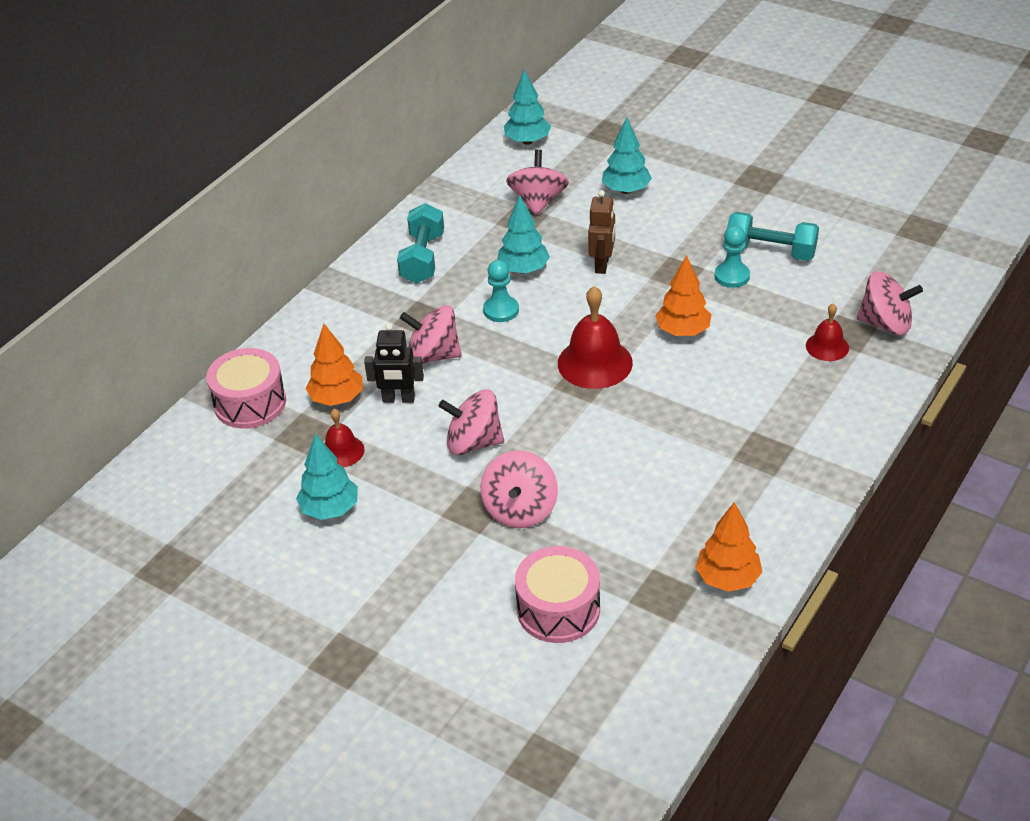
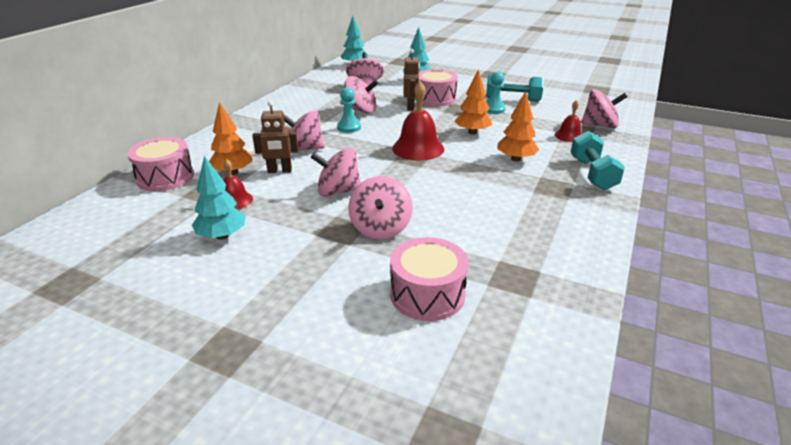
camera: 10 degrees left, 10 degrees down
(398, 399) = (279, 171): black robot -> brown robot
(422, 258) = (294, 108): turquoise dumbbell -> turquoise dumbbell (592, 174)
(523, 269) = (361, 110): turquoise tree -> pink spinning top
(645, 243) = (435, 98): none -> pink drum
(727, 579) = (563, 263): orange tree -> orange tree (515, 159)

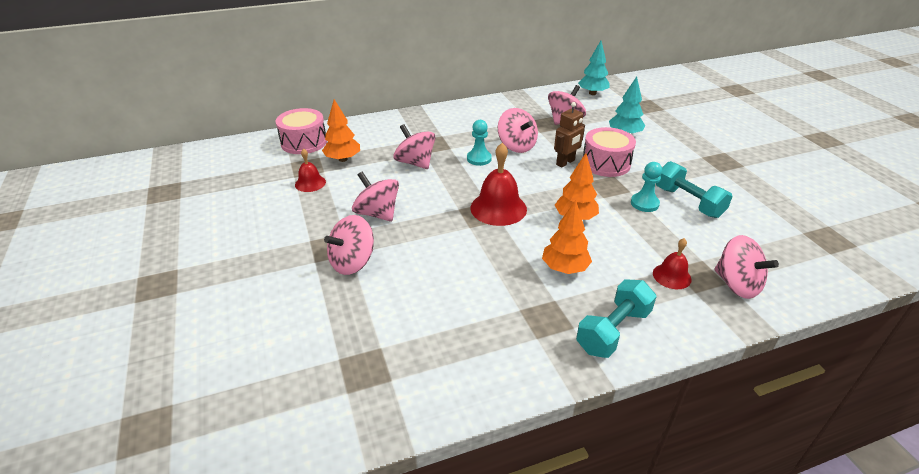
camera: 45 degrees right, 5 degrees up
(222, 236) = (265, 206): turquoise tree -> none
(279, 171) = (370, 174): brown robot -> none
(427, 294) = (293, 334): pink drum -> none

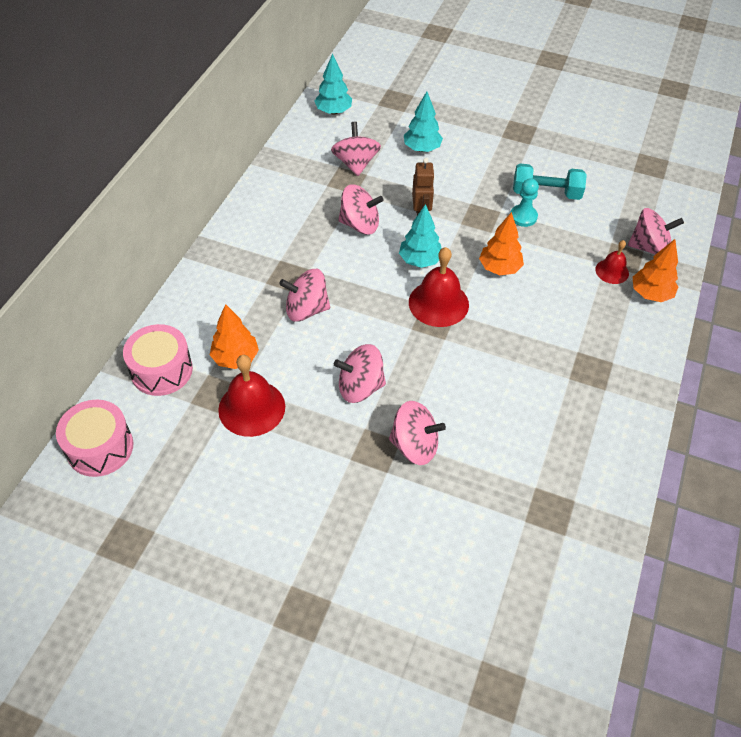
camera: 50 degrees left, 15 degrees up
(310, 183) = (251, 408): red bell -> red bell, size x1.75
(352, 262) = (414, 446): pink spinning top -> pink spinning top turned 75 degrees counterclockwise
(479, 159) = (351, 263): turquoise pawn -> none
(524, 182) = (420, 260): none -> turquoise tree
(564, 268) = (550, 320): orange tree -> orange tree (650, 294)
(606, 163) = (449, 194): pink drum -> pink drum (100, 447)
(613, 330) = (633, 344): turquoise dumbbell -> none

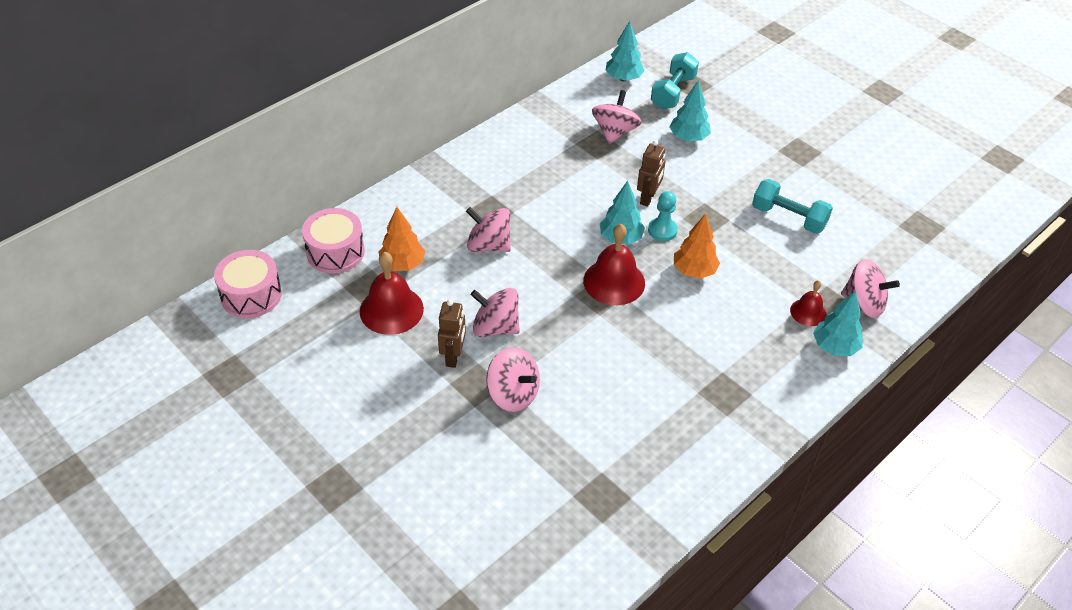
camera: 25 degrees right, 5 degrees down
(338, 431) = (453, 357): none -> brown robot
(360, 225) = (584, 188): pink spinning top -> none
(384, 111) = (673, 92): none -> turquoise dumbbell
(523, 217) = (749, 232): turquoise pawn -> turquoise pawn (662, 230)
(650, 294) = (834, 347): orange tree -> turquoise tree

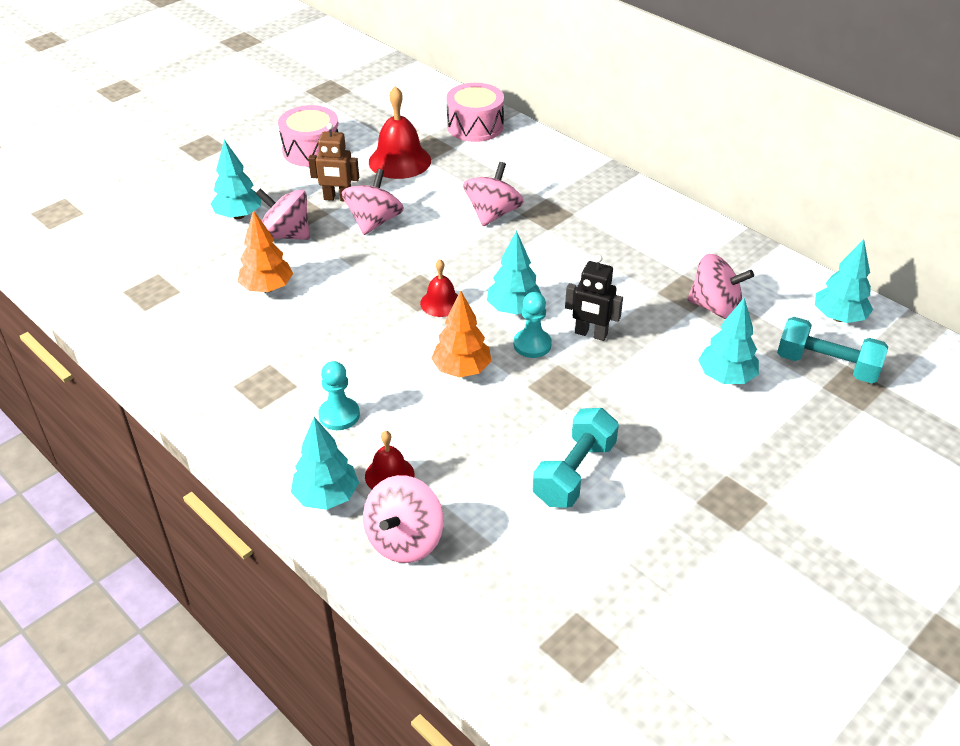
camera: 90 degrees right, 5 degrees down
(251, 295) = (418, 91): pink drum -> pink drum (311, 150)
(402, 264) = (461, 163): orange tree -> orange tree (267, 288)
(477, 437) = (239, 215): none -> turquoise tree
(513, 394) = (286, 235): pink spinning top -> pink spinning top turned 75 degrees clockwise
(614, 282) = (441, 303): red bell -> red bell, size x0.57
(648, 198) = (591, 334): brown robot -> black robot
(752, 343) = (339, 415): none -> turquoise pawn

